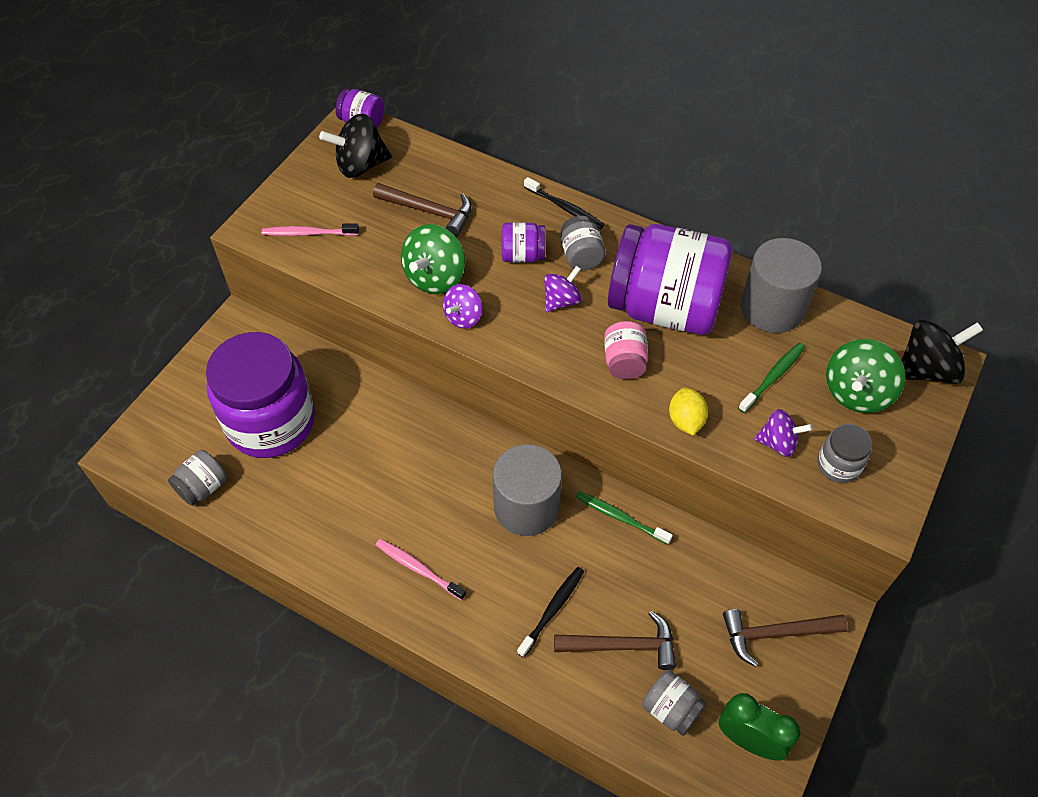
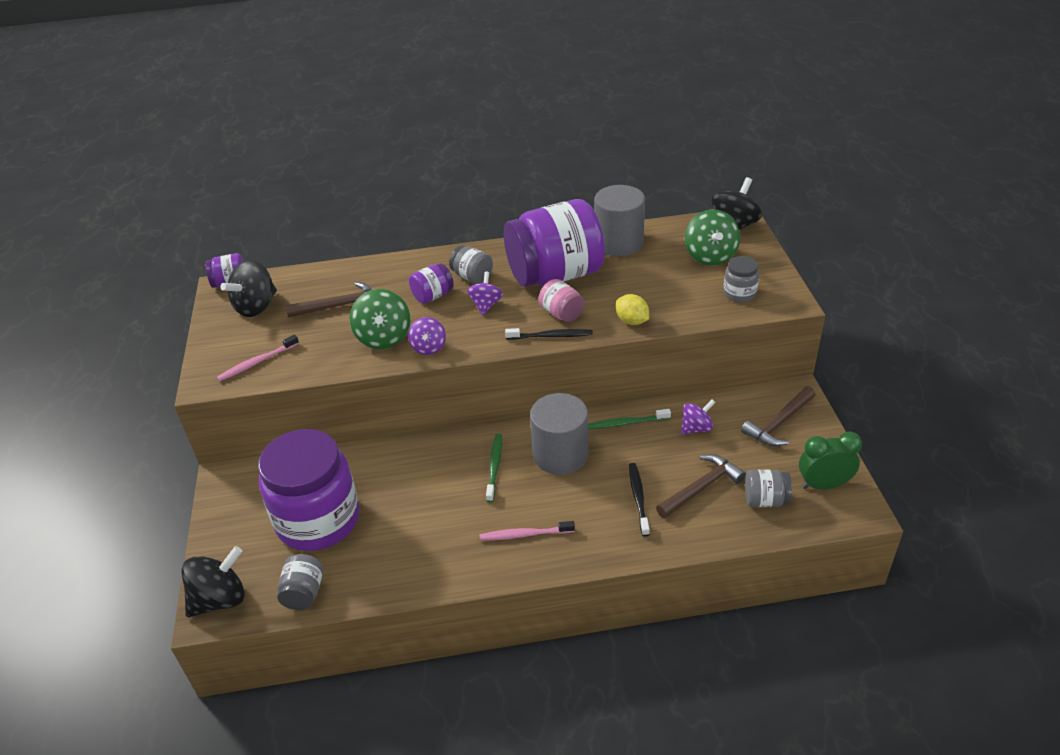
camera: 35 degrees left, 15 degrees down
(142, 444) = (220, 599): none -> black spinning top
(565, 208) = (434, 259): black toothbrush -> black toothbrush (551, 336)
(773, 377) = (657, 273): green toothbrush -> green toothbrush (494, 466)
(778, 443) = (696, 302): purple spinning top -> purple spinning top (696, 428)

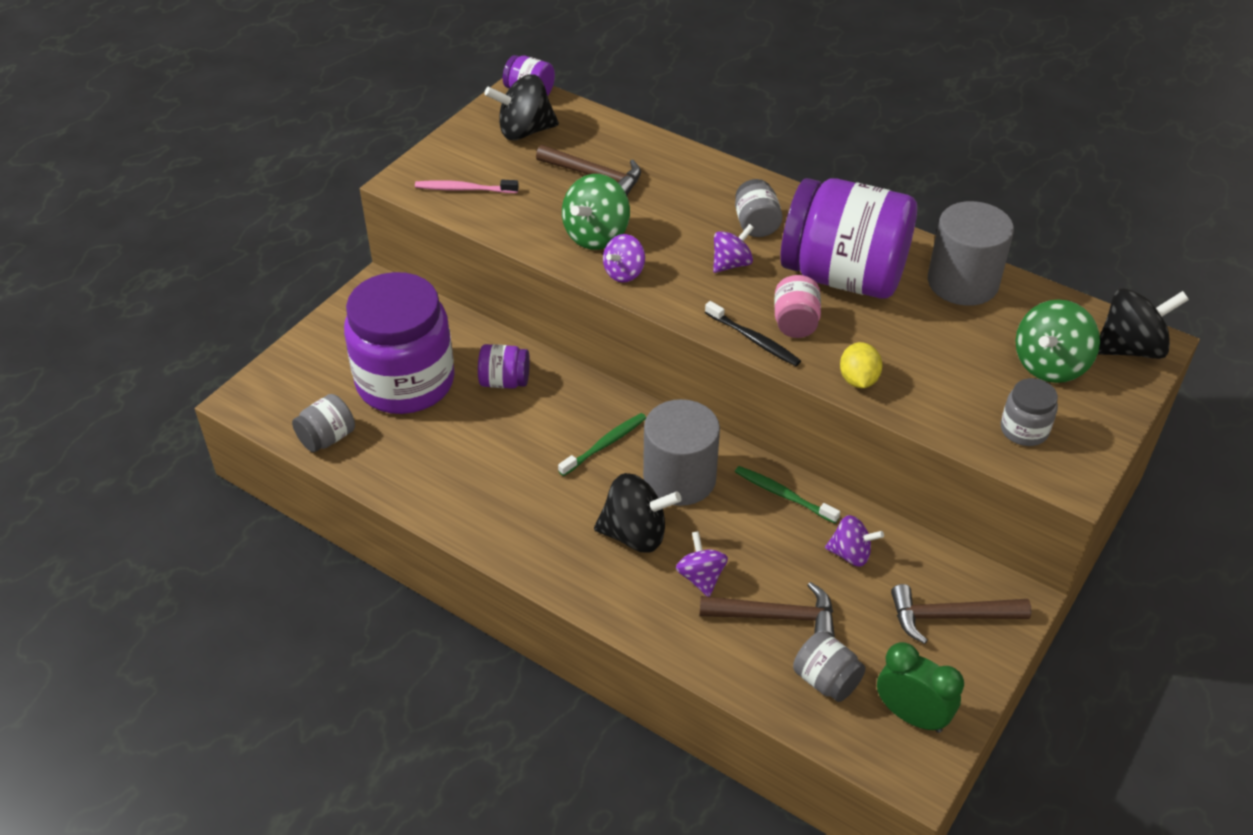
camera: 40 degrees right, 5 degrees up
(220, 599) = (265, 394): black spinning top -> black spinning top (635, 534)
(432, 296) = (693, 220): purple jar -> purple jar (504, 381)
(524, 534) = (555, 528): pink toothbrush -> none
(638, 498) = (701, 577): black toothbrush -> purple spinning top

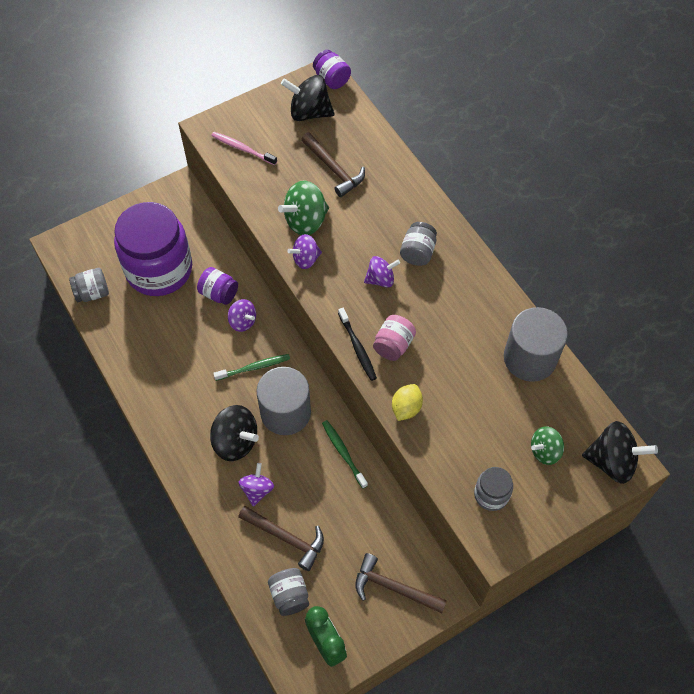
camera: 25 degrees right, 15 degrees up
(843, 276) = (450, 320): purple jar -> none
(850, 554) = (359, 515): purple spinning top -> purple spinning top (243, 322)
(1050, 365) = (545, 451): green spinning top -> green spinning top, size x0.62

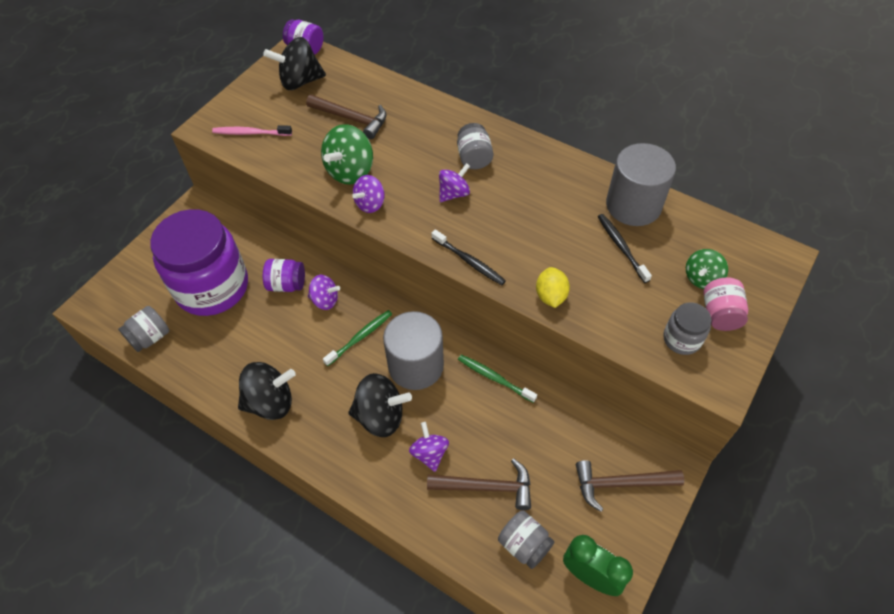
camera: 25 degrees left, 5 degrees down
(393, 345) = (502, 245): pink jar -> pink jar (720, 314)
(493, 392) = (621, 247): none -> black toothbrush
(612, 461) = (765, 261): black spinning top -> black spinning top (270, 402)

